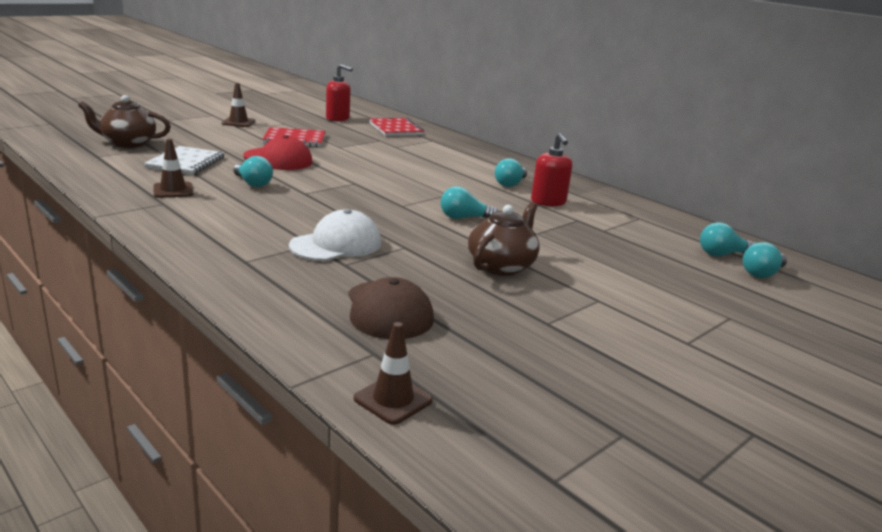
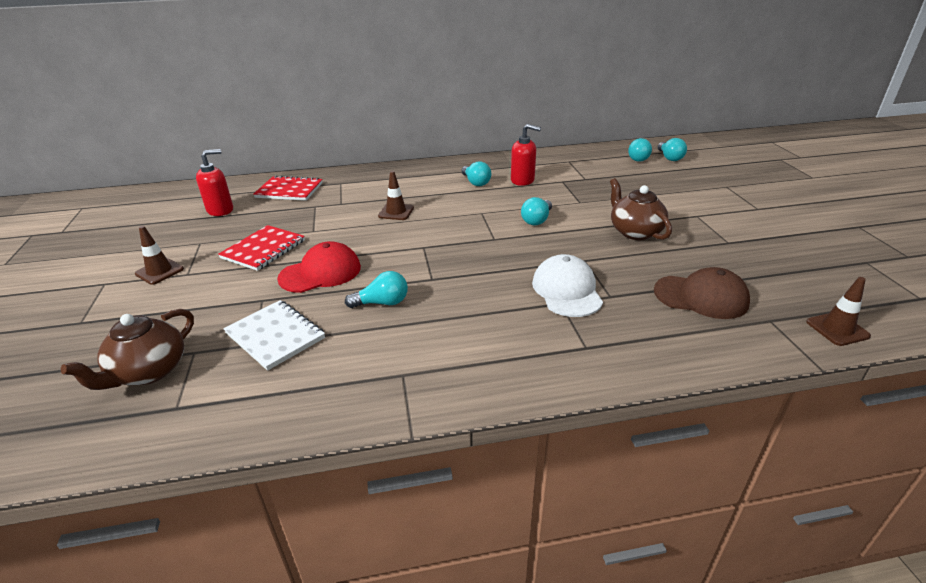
camera: 55 degrees left, 10 degrees up
(173, 190) = (365, 361): brown traffic cone -> brown traffic cone (396, 212)

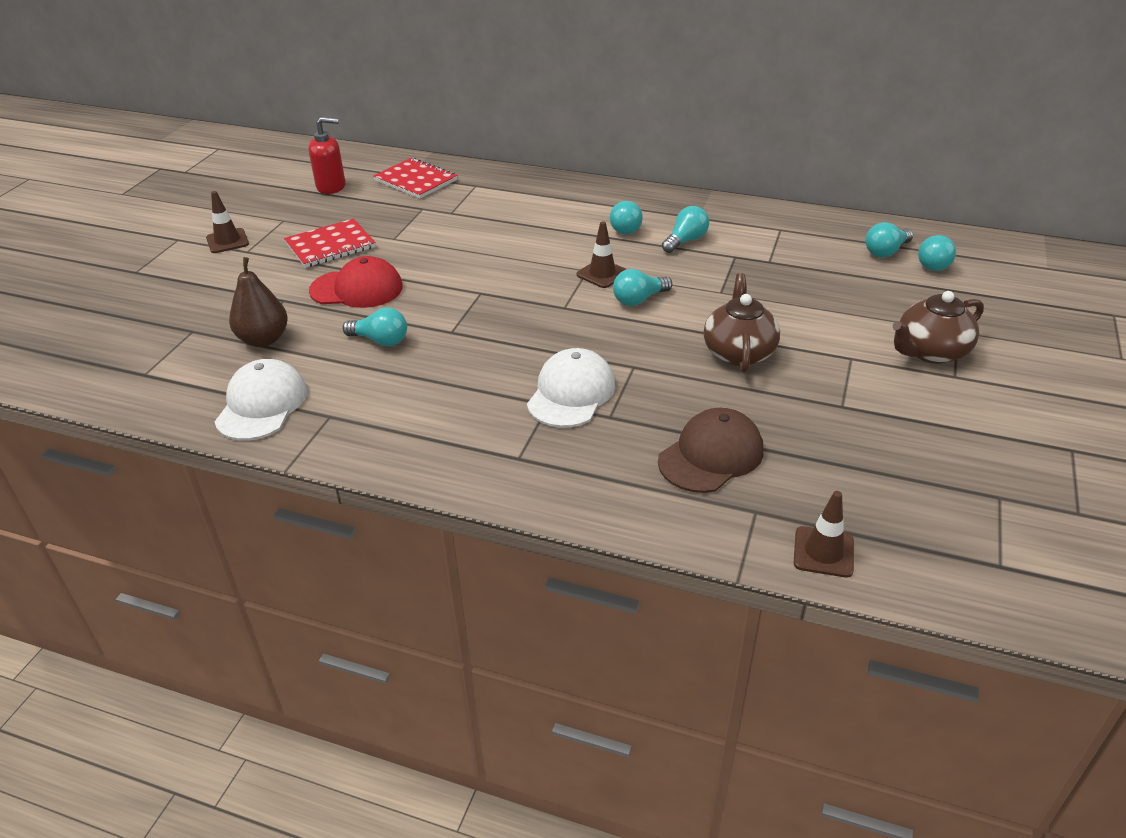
camera: 30 degrees right, 5 degrees up
(148, 372) = (148, 336): brown teapot -> brown teapot (930, 352)
(275, 336) = (264, 339): white notebook -> brown pear
(330, 389) = (262, 405): none -> white cap
(396, 212) = (496, 241): brown traffic cone -> brown traffic cone (602, 274)
(522, 180) = (685, 241): red soap dispenser -> turquoise light bulb
(701, 297) = (711, 455): brown cap -> brown cap turned 90 degrees counterclockwise

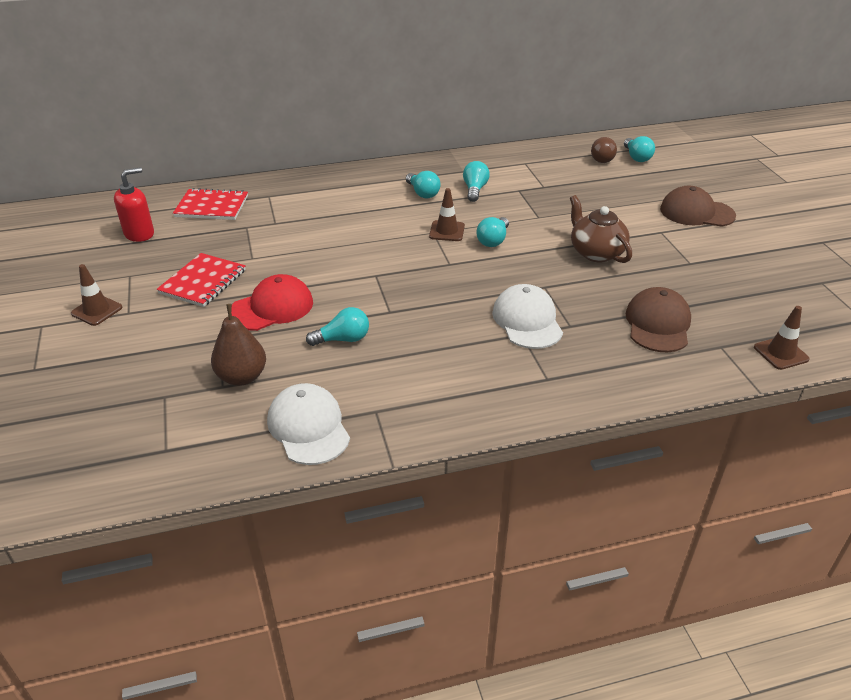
camera: 35 degrees left, 0 degrees up
(885, 251) = (603, 158): turquoise light bulb -> brown light bulb
(930, 352) = (696, 212): brown teapot -> brown cap

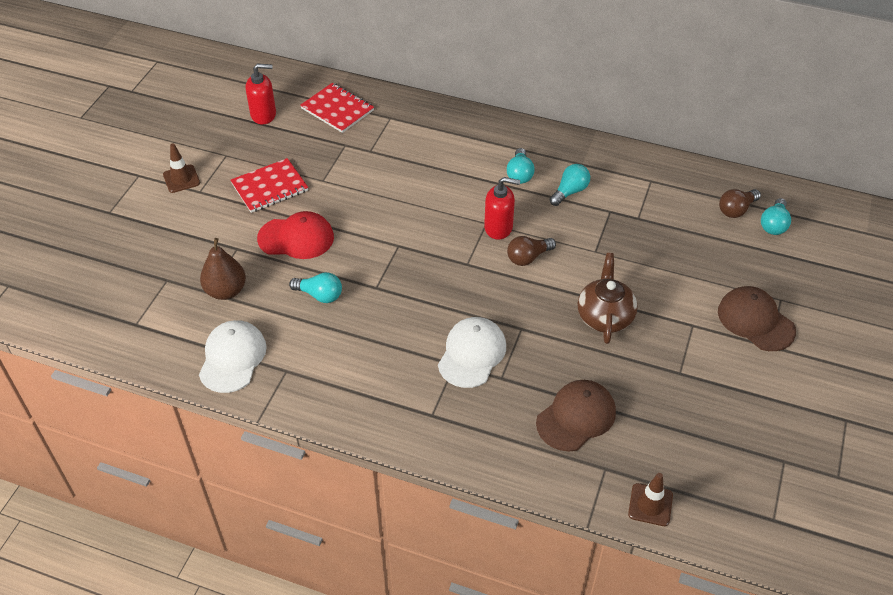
camera: 35 degrees right, 10 degrees up
(447, 231) = (498, 228): brown traffic cone -> red soap dispenser
(493, 240) = (528, 257): turquoise light bulb -> brown light bulb

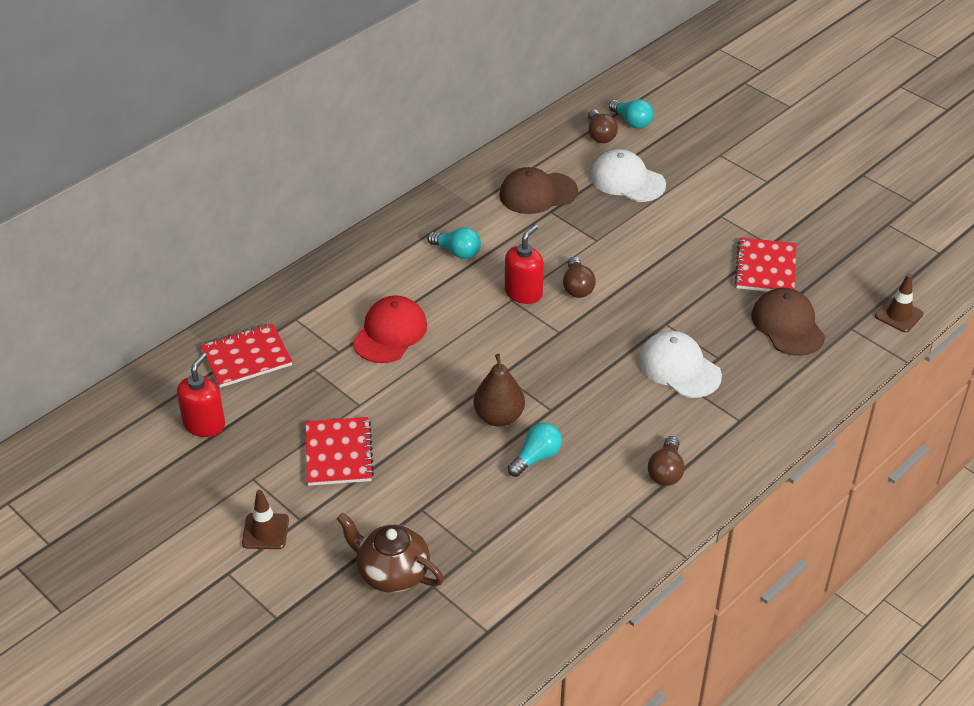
camera: 65 degrees left, 5 degrees down
(226, 291) = (483, 535): brown pear -> brown pear (499, 417)
(232, 358) = (587, 554): white cap -> white cap (627, 180)
(296, 238) = (437, 453): red cap -> red cap (390, 333)
(345, 381) = (666, 471): none -> brown light bulb
(570, 191) = (506, 227): turquoise light bulb -> none
(604, 316) = (681, 264): brown teapot -> brown teapot (391, 572)
(643, 379) = (765, 268): none -> red notebook
(755, 321) = (736, 178): brown cap -> brown cap (538, 193)

